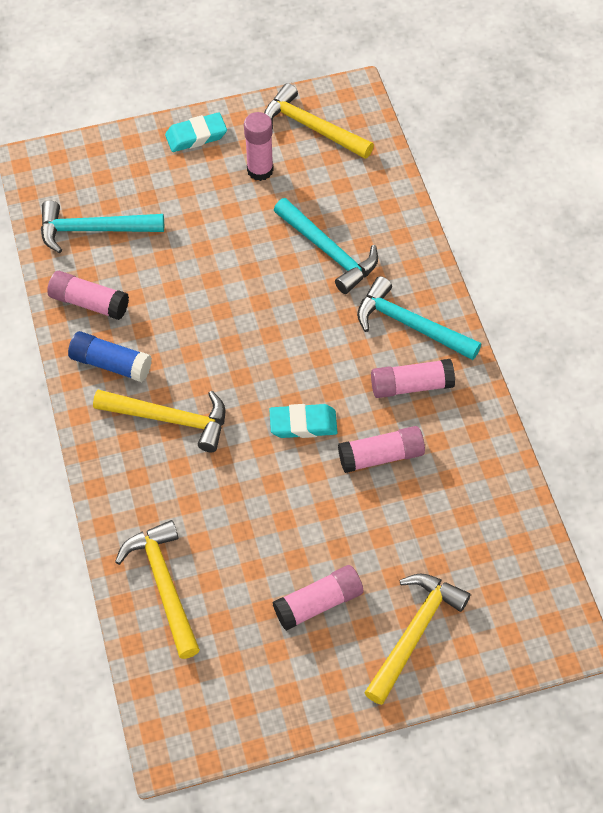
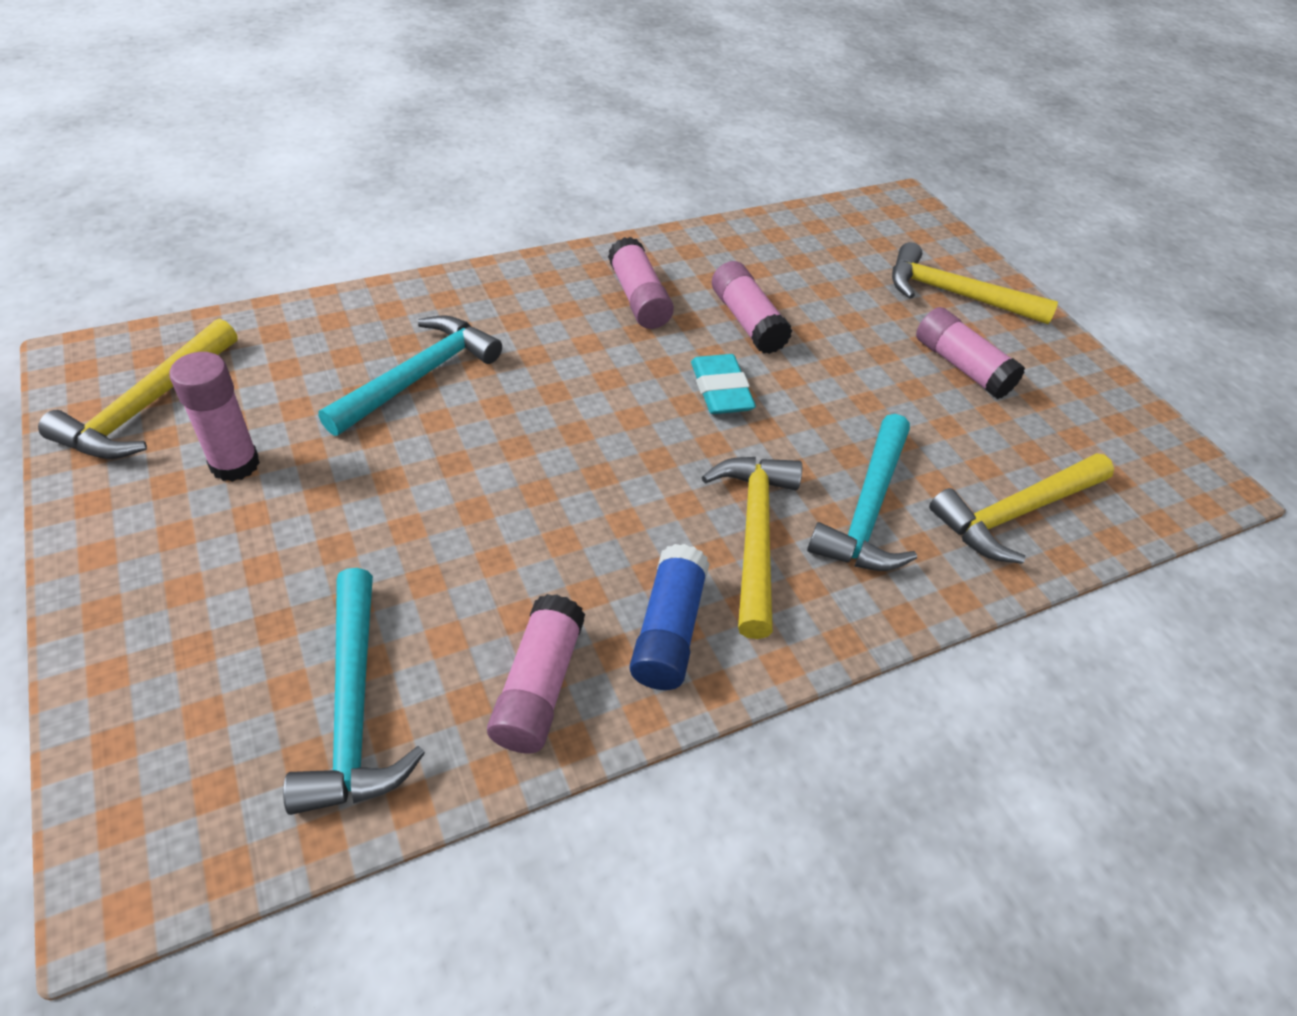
camera: 105 degrees left, 10 degrees down
(196, 136) = (124, 562): turquoise eraser -> none
(410, 325) = (545, 299): turquoise hammer -> turquoise hammer (868, 509)

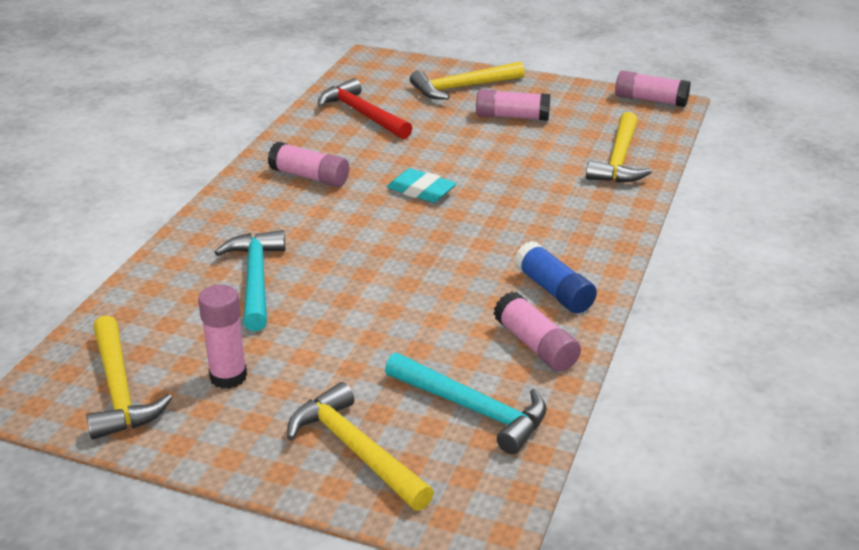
camera: 40 degrees left, 15 degrees down
(747, 321) = (383, 155): pink glue stick -> pink glue stick (650, 100)
(753, 535) = (531, 235): yellow hammer -> yellow hammer (355, 450)
(797, 261) = (362, 114): none -> red hammer
(868, 509) = (561, 196): turquoise hammer -> none

